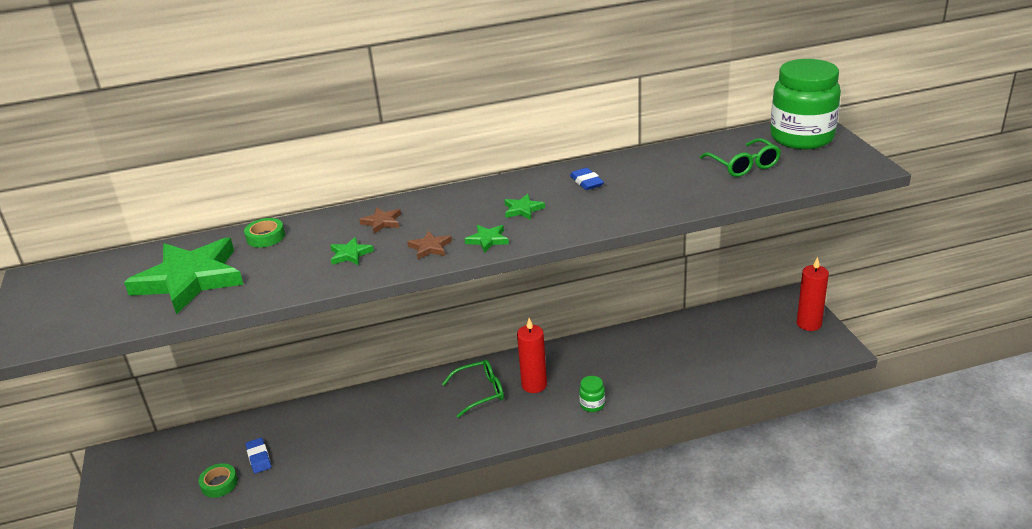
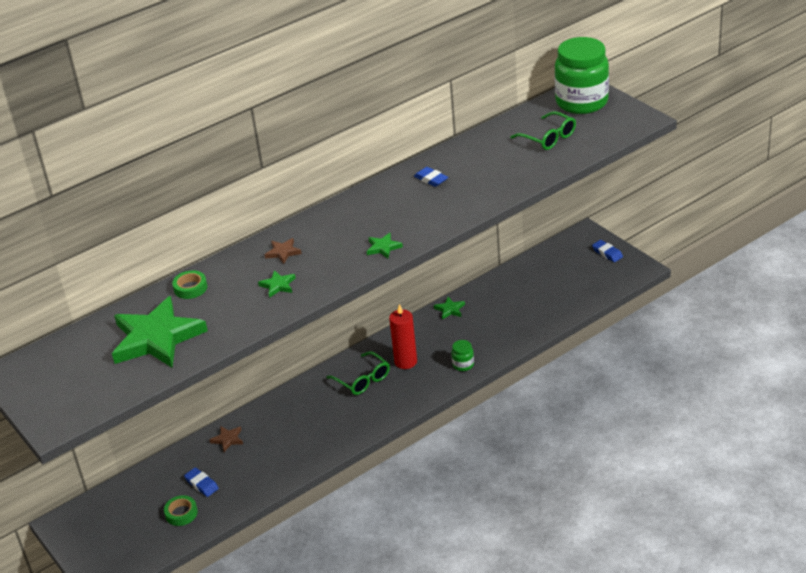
camera: 20 degrees left, 5 degrees up
(430, 247) = (341, 264): brown star -> brown star (228, 439)
(480, 392) = (363, 380): green glasses -> green glasses turned 90 degrees clockwise
(523, 209) = (394, 215): green star -> green star (450, 309)
(809, 324) = (607, 253): red candle -> blue eraser

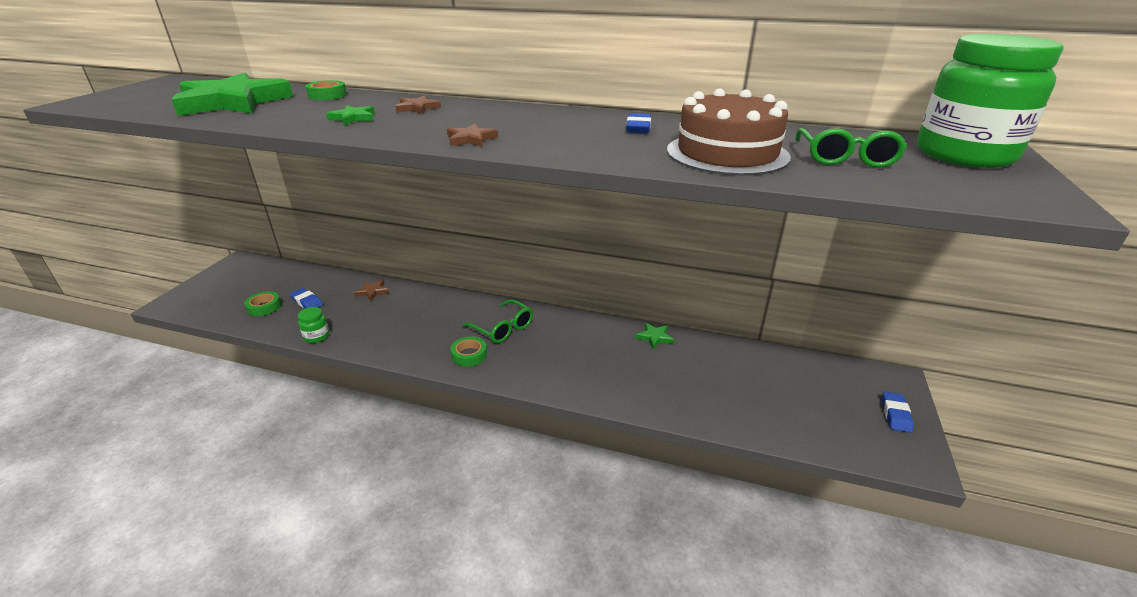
camera: 50 degrees right, 5 degrees down
(201, 484) = (307, 302): blue eraser -> blue eraser turned 60 degrees counterclockwise
(363, 380) = (503, 328): green glasses -> green glasses turned 60 degrees counterclockwise
(378, 408) = (469, 355): none -> green tape
(383, 247) = (471, 139): green star -> brown star
(405, 362) = (551, 343): red candle -> none
(463, 365) = (582, 384): green jar -> green jar (317, 336)
(504, 169) = (727, 153): none -> brown cake

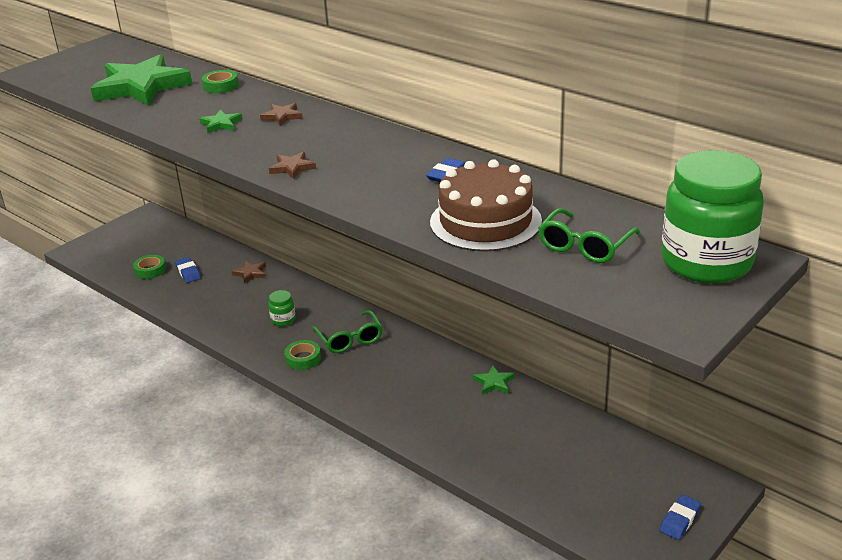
camera: 25 degrees right, 0 degrees up
(317, 336) = (182, 310): green jar -> green jar (283, 320)

